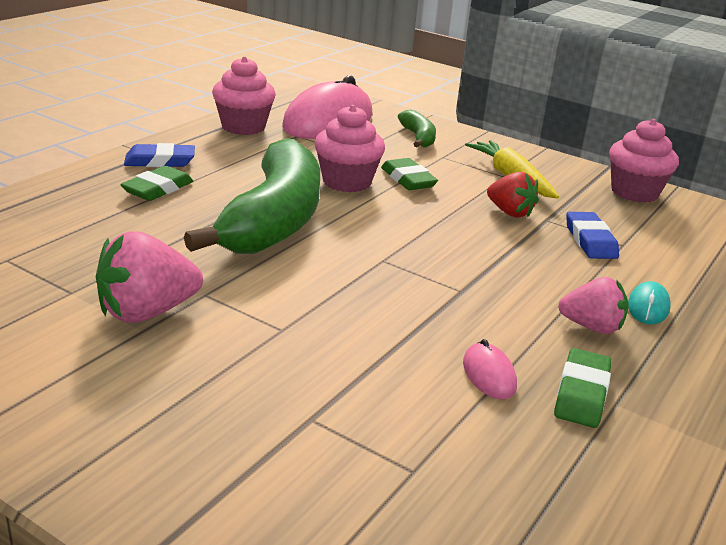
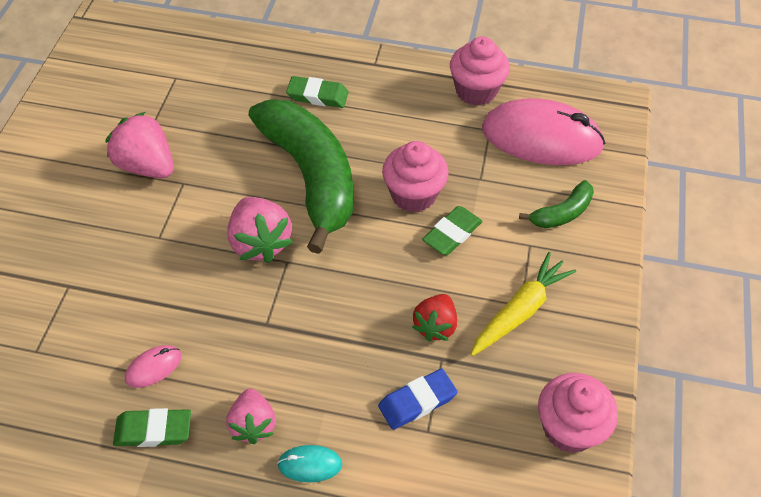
camera: 70 degrees right, 25 degrees up
(160, 161) = (366, 75): blue eraser -> none
(274, 220) = (311, 176): green banana -> green banana turned 105 degrees counterclockwise
(345, 268) = (260, 243): none -> pink strawberry

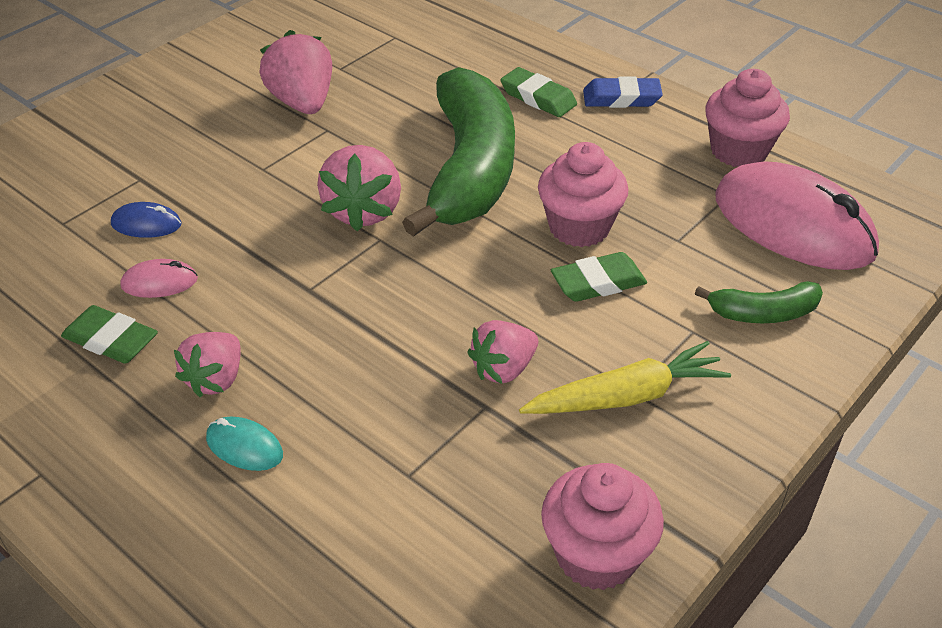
camera: 30 degrees right, 10 degrees down
(105, 323) = (146, 224): none -> blue mouse
(417, 401) = (420, 438): blue eraser -> blue eraser (621, 98)
(435, 326) = (503, 369): red strawberry -> pink strawberry

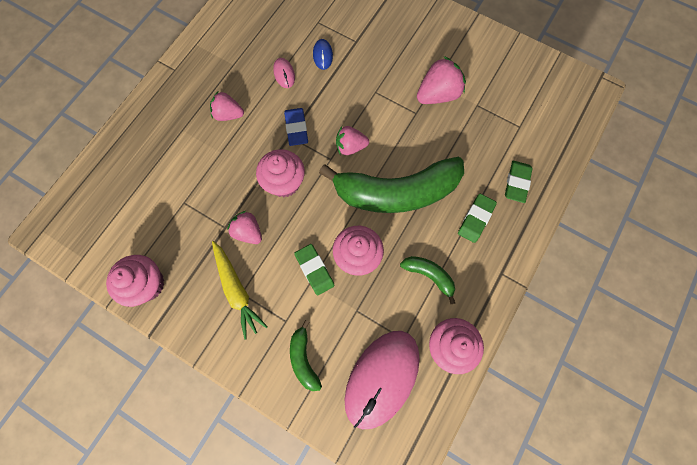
camera: 80 degrees right, 30 degrees up
(111, 340) = (246, 68): green eraser -> green eraser (516, 183)
(244, 447) = (193, 136): turquoise mouse -> none
(364, 211) = (350, 147): pink strawberry -> pink strawberry, size x0.67
(409, 306) = (284, 182): none -> pink cupcake
(621, 98) = (488, 269): blue eraser -> blue eraser (296, 128)
(624, 154) = (429, 275): none -> green banana

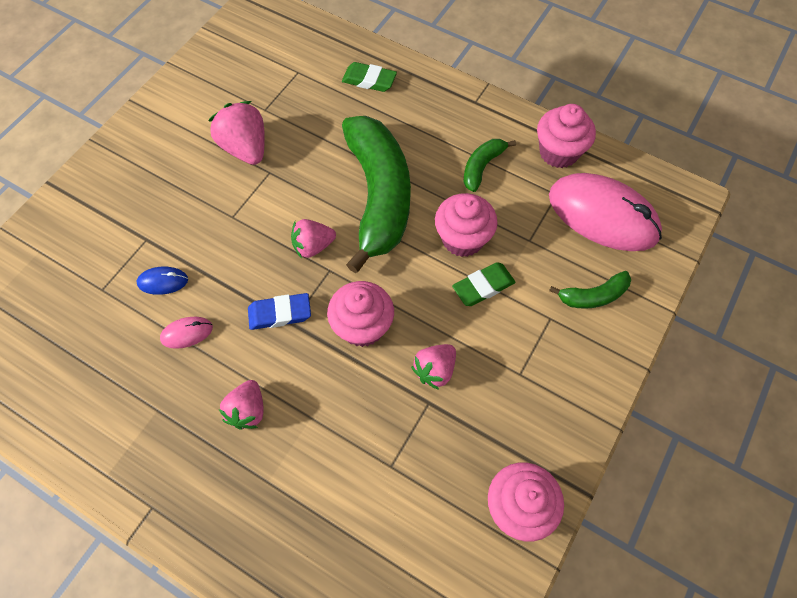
camera: 90 degrees left, 10 degrees down
(237, 290) = (516, 380): yellow carrot -> none
(350, 147) = (313, 246): pink strawberry -> pink strawberry turned 75 degrees clockwise
(476, 219) = (413, 120): green eraser -> none

